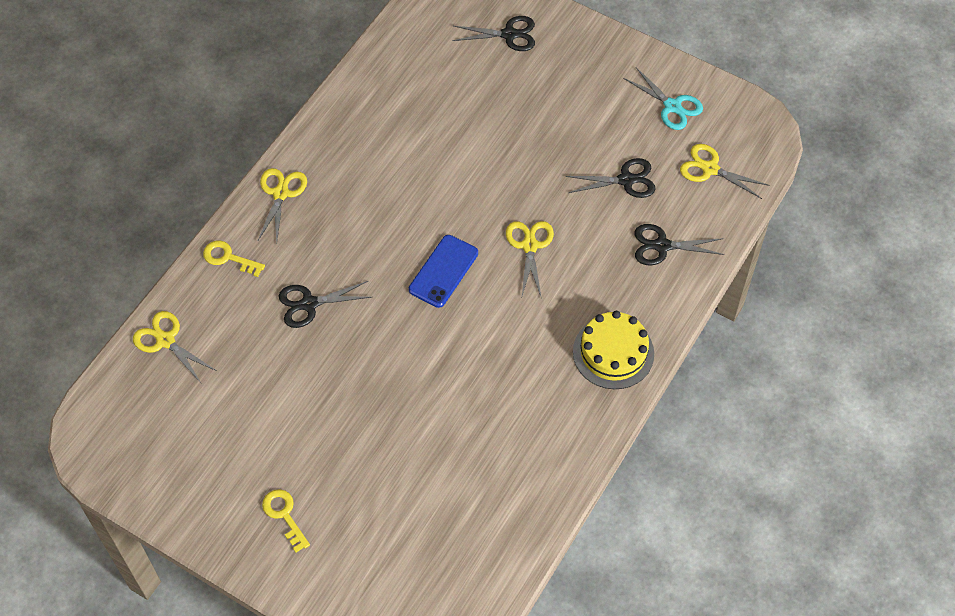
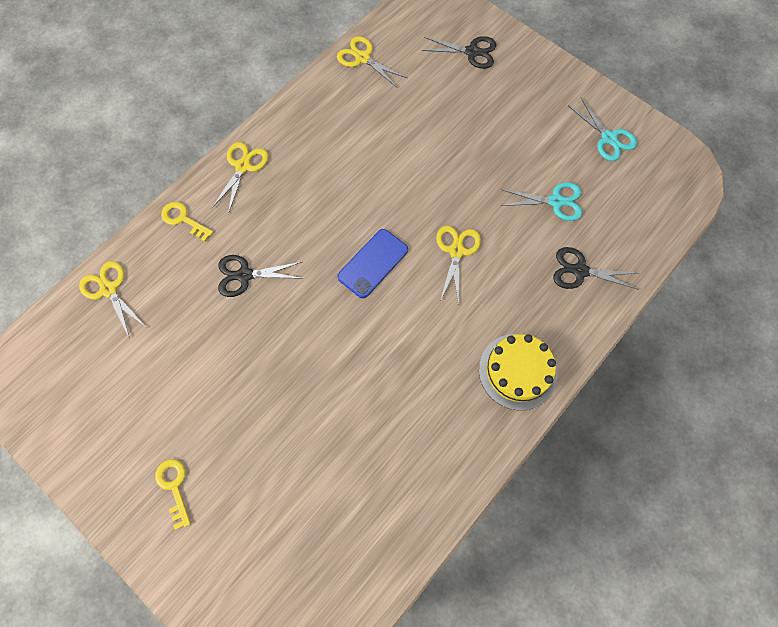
camera: 10 degrees right, 10 degrees up
(626, 180) = (556, 201): black scissors -> turquoise scissors
(710, 169) = (635, 203): yellow scissors -> yellow scissors (362, 58)

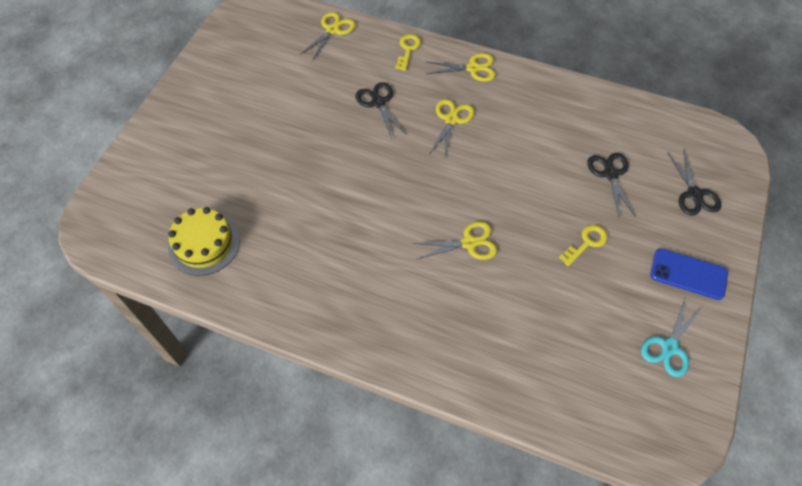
camera: 70 degrees right, 10 degrees down
(174, 487) = (200, 120): yellow key -> yellow key (586, 243)
(362, 58) = (629, 112): yellow scissors -> yellow scissors (451, 119)
(373, 263) = (427, 183): blue phone -> blue phone (688, 274)
(517, 371) = (372, 326): yellow cake -> yellow cake (204, 243)
(556, 201) = (565, 314): turquoise scissors -> none
(580, 271) = (498, 356): black scissors -> black scissors (610, 174)

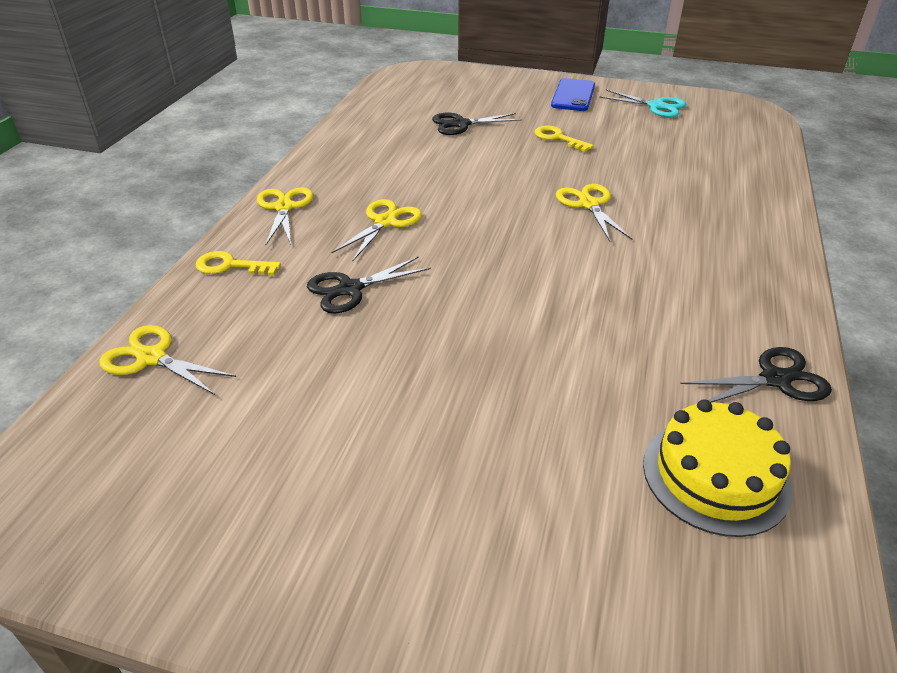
camera: 95 degrees left, 20 degrees down
(451, 119) = (385, 222): yellow scissors -> yellow scissors turned 105 degrees clockwise
(694, 194) = (478, 88): black scissors -> black scissors (775, 379)

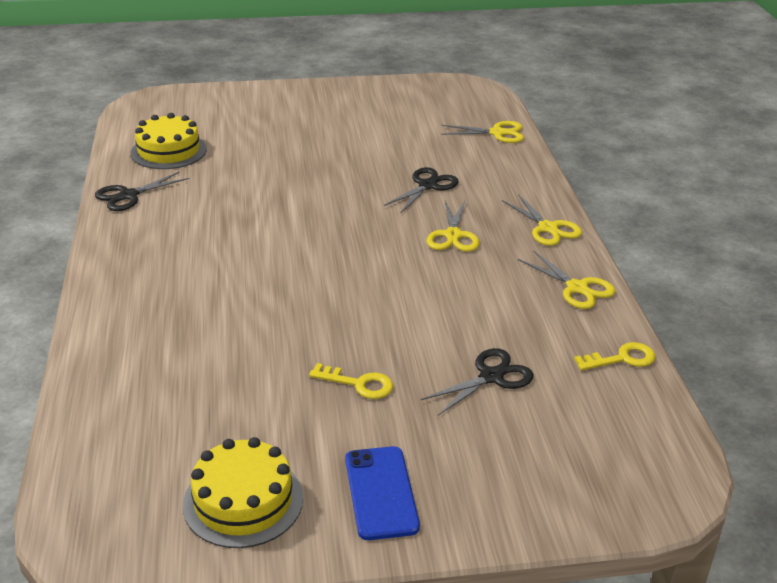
camera: 155 degrees right, 5 degrees down
(230, 266) = (524, 181): yellow key -> yellow key (622, 358)
(588, 204) = (286, 295): yellow scissors -> yellow scissors (577, 288)
(656, 106) = (243, 501): turquoise scissors -> yellow cake

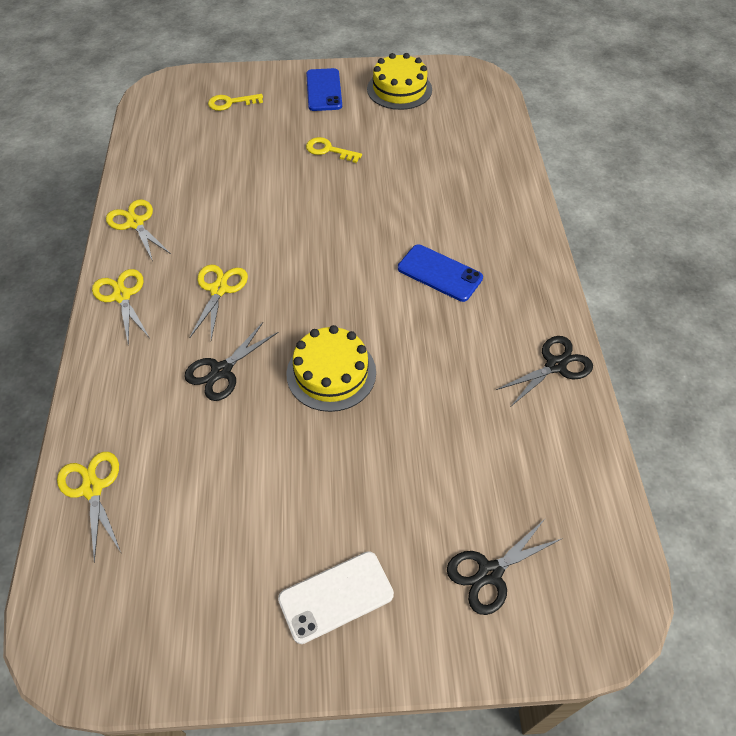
camera: 175 degrees left, 20 degrees up
(168, 151) = (536, 458): yellow cake -> yellow cake (331, 373)
(221, 254) = (439, 273): none -> blue phone
(318, 103) = (336, 596): none -> white phone
(491, 377) = (237, 151): black scissors -> black scissors (490, 573)
(497, 133) = (92, 488): yellow scissors -> yellow scissors turned 60 degrees clockwise
(622, 358) = (139, 161): yellow key -> yellow key (230, 103)

